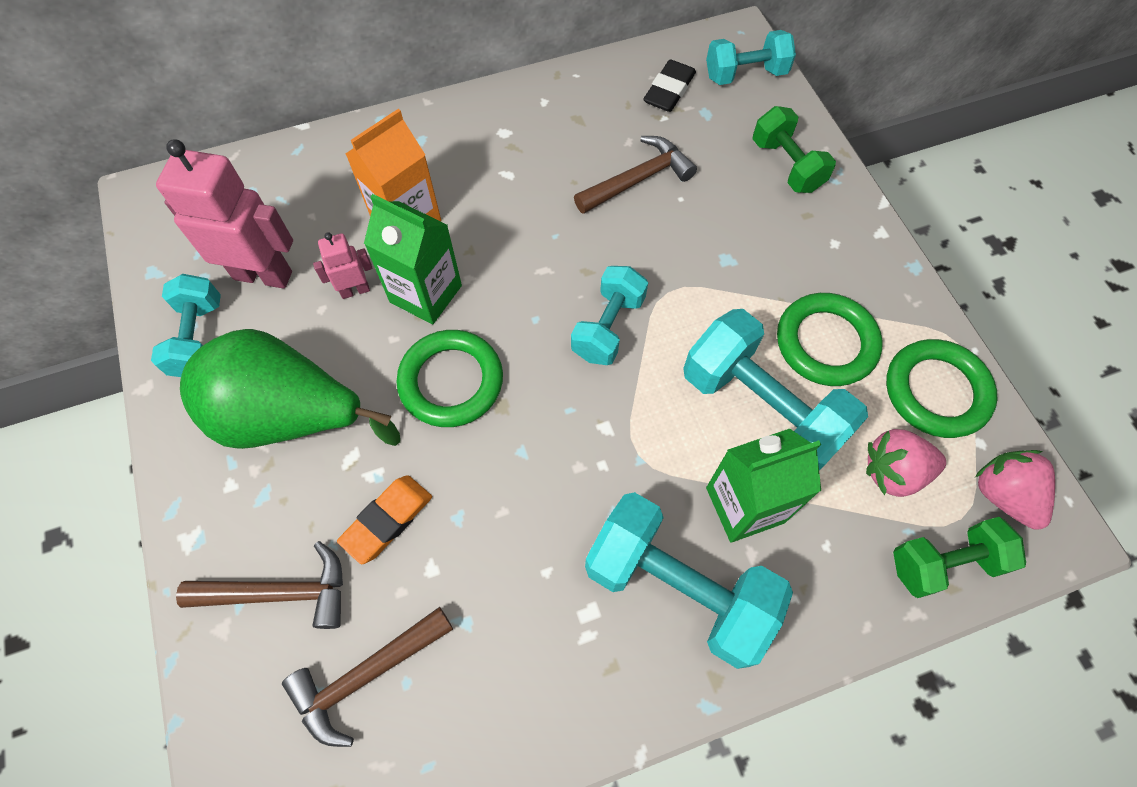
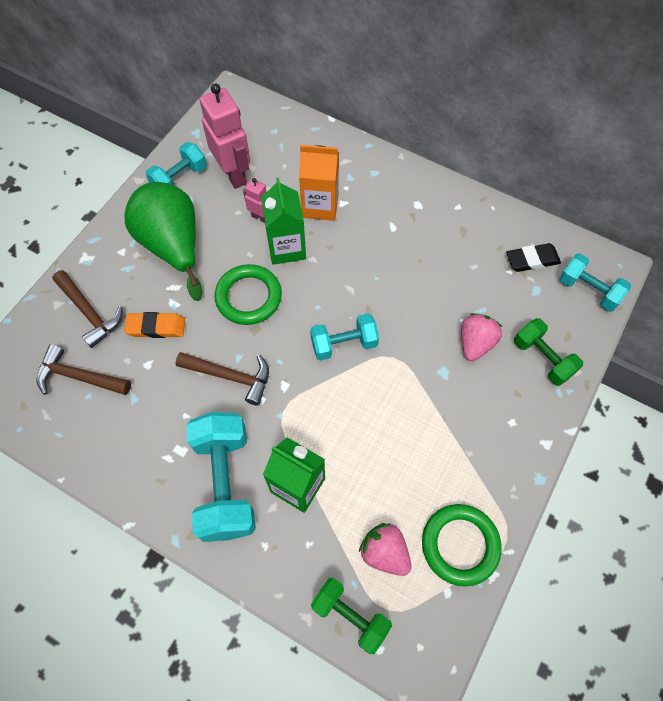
camera: 50 degrees right, 0 degrees up
(638, 180) = (452, 290): brown hammer -> brown hammer (230, 377)
(760, 409) = (362, 455): turquoise dumbbell -> none
(786, 165) = (542, 358): green dumbbell -> green dumbbell turned 60 degrees counterclockwise
(826, 343) = (437, 461): green ring -> none
(1003, 495) = (423, 626): pink strawberry -> pink strawberry (475, 343)

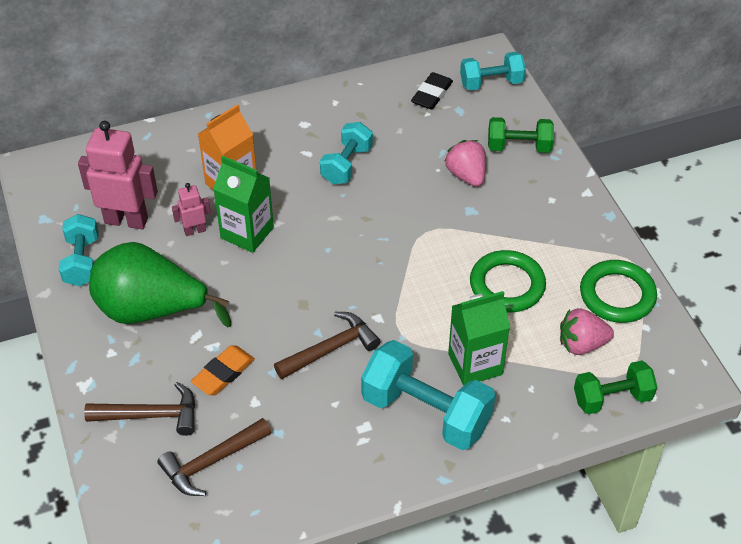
camera: 50 degrees left, 15 degrees down
(248, 297) = (267, 289): green ring -> green ring (507, 285)
(344, 344) = (381, 254): turquoise dumbbell -> turquoise dumbbell (346, 165)

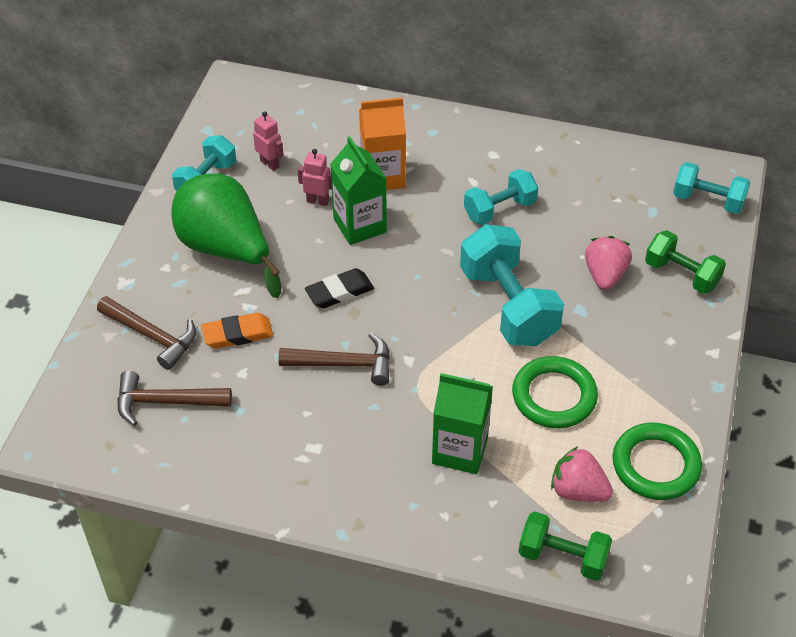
camera: 35 degrees right, 0 degrees up
(126, 220) = (270, 164): pink robot -> pink robot, size x0.50
(426, 412) = (378, 467): turquoise dumbbell -> turquoise dumbbell (508, 306)
(431, 94) = (638, 183): black eraser -> black eraser (339, 292)

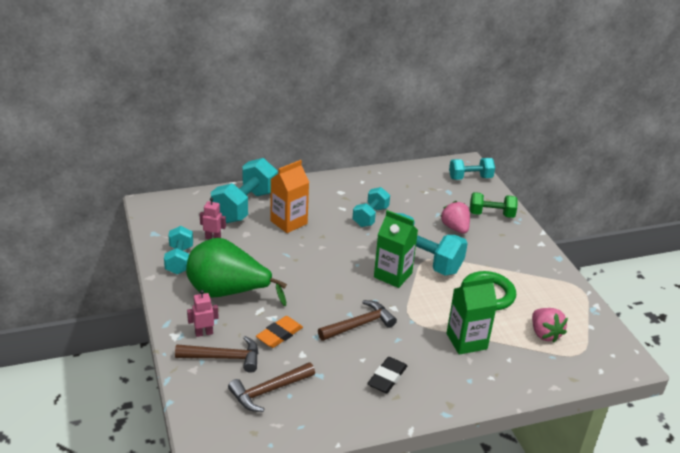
camera: 35 degrees left, 15 degrees down
(318, 201) = (261, 247): pink robot -> pink robot (204, 333)
(339, 292) = (320, 289): black eraser -> black eraser (387, 378)
(347, 131) = (245, 206): none -> turquoise dumbbell
(359, 225) = (299, 251): green carton -> green carton (393, 275)
(562, 557) = (570, 369): green dumbbell -> none
(578, 490) = (544, 334): pink strawberry -> pink strawberry turned 105 degrees counterclockwise
(655, 465) = (568, 305): green ring -> none

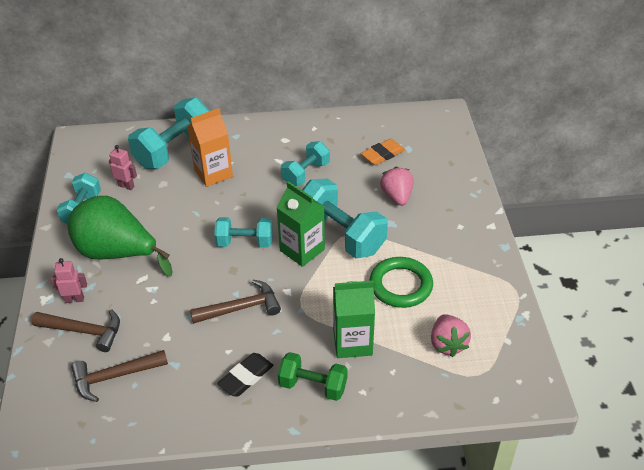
camera: 15 degrees right, 10 degrees up
(279, 334) = (151, 310): orange eraser -> orange eraser (383, 154)
(470, 178) = (440, 132): turquoise dumbbell -> turquoise dumbbell (245, 242)
(491, 214) = (446, 182): green dumbbell -> green dumbbell (313, 386)

